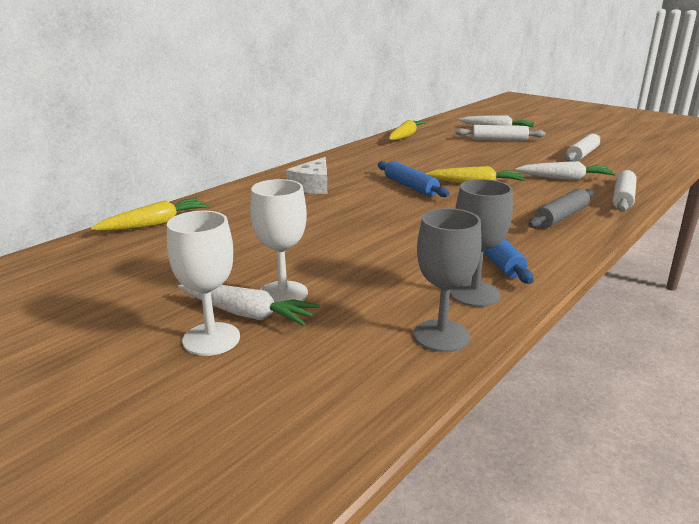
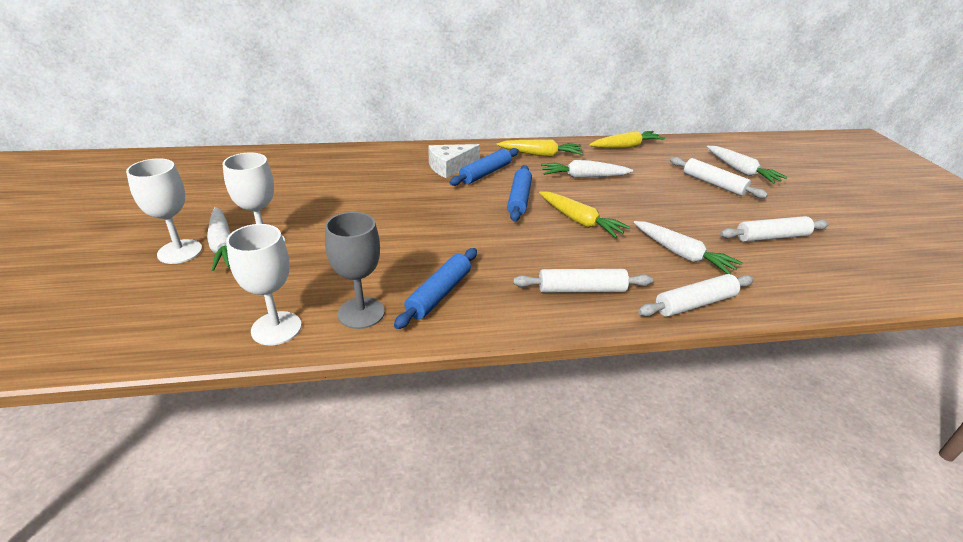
camera: 40 degrees right, 10 degrees up
(155, 224) = (304, 157): yellow carrot -> yellow carrot (540, 155)
(349, 181) = (485, 173): none -> blue rolling pin
(420, 160) = (583, 177): none -> white carrot
(441, 336) = (276, 328): grey goblet -> white goblet
(561, 217) = (581, 289): grey rolling pin -> white rolling pin

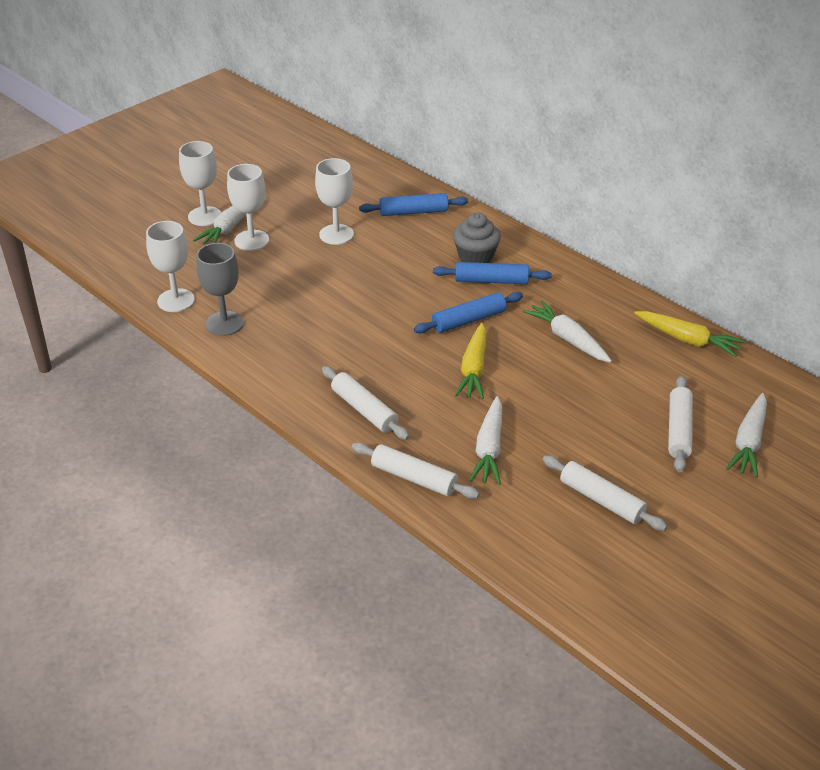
camera: 55 degrees right, 5 degrees up
(330, 203) = (336, 234): none -> white goblet
(439, 294) = (281, 345): blue rolling pin -> blue rolling pin (413, 212)
(450, 167) = (475, 257): white cheese -> grey cupcake
(540, 155) = (580, 294): yellow carrot -> none

